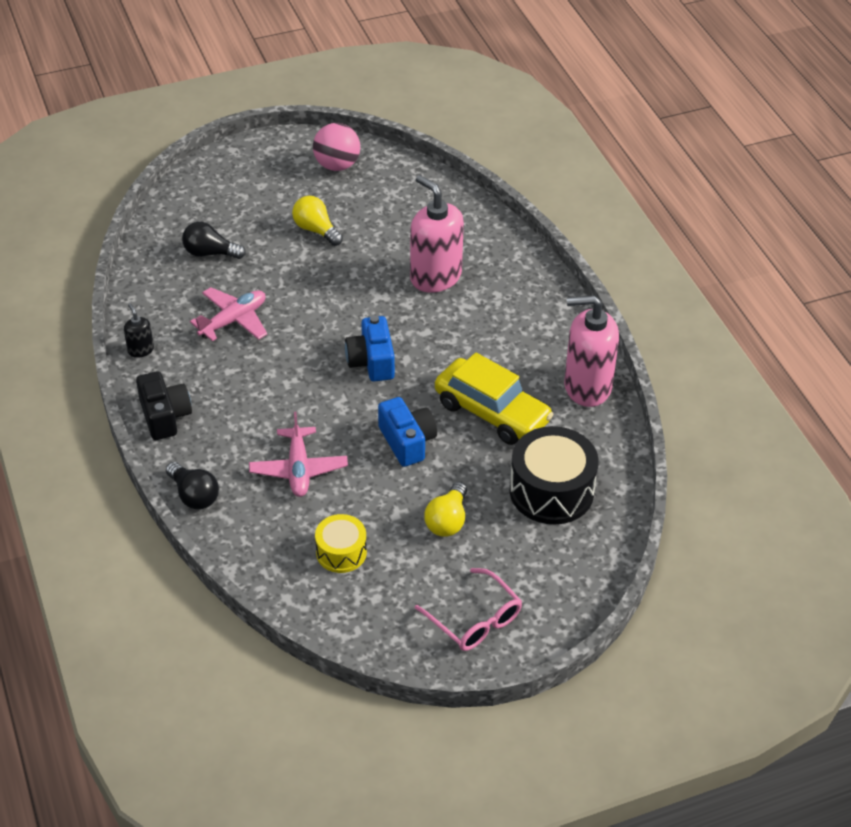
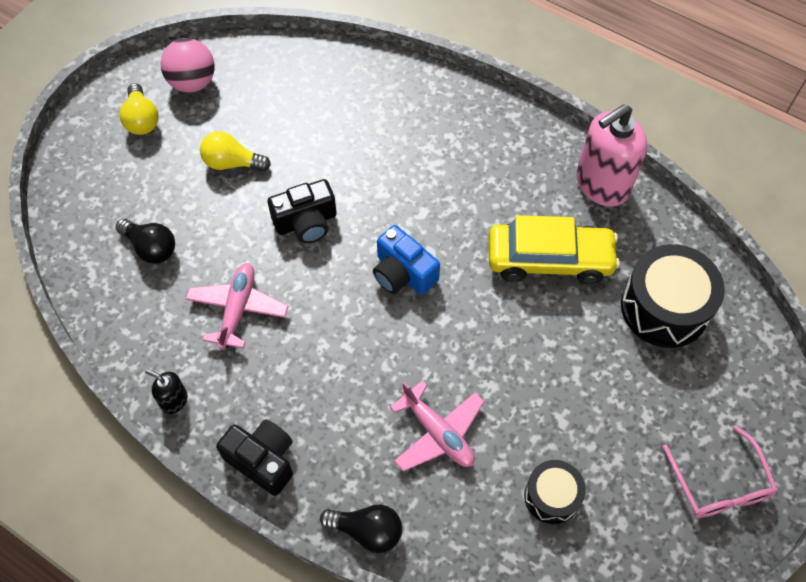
camera: 35 degrees left, 15 degrees up
(210, 253) = (151, 248): black light bulb -> black light bulb turned 120 degrees counterclockwise
(333, 293) = (306, 222): none -> black camera
(341, 552) = (552, 496): yellow drum -> black drum
(407, 441) = (506, 338): blue camera -> none
(435, 277) = (382, 150): pink soap dispenser -> none
(447, 520) = (610, 397): yellow light bulb -> yellow light bulb (142, 119)
(475, 619) = (719, 484): pink glasses -> pink glasses turned 60 degrees clockwise

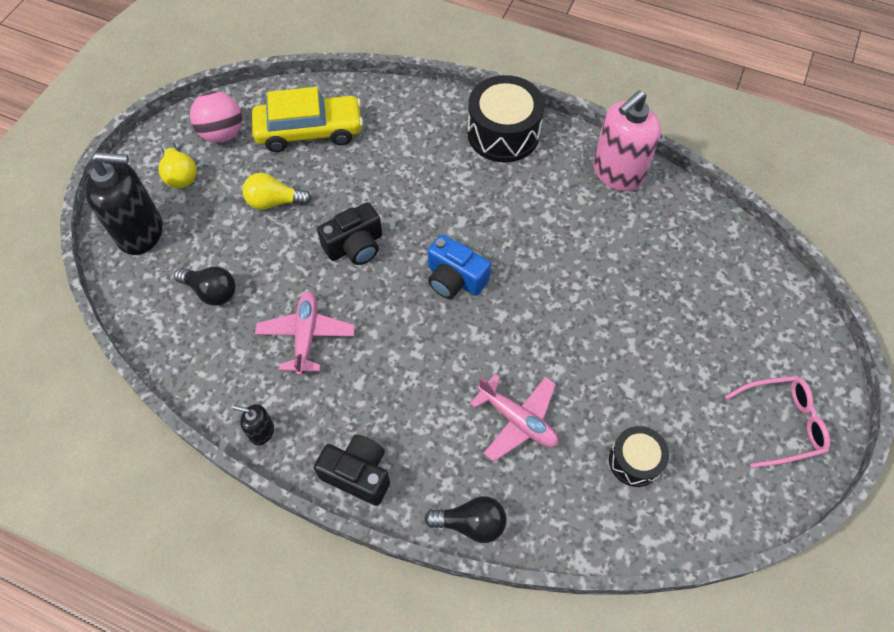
camera: 10 degrees left, 0 degrees up
(91, 175) = (141, 232): none -> black soap dispenser
(549, 260) = (585, 246): yellow car -> yellow car (309, 131)
(664, 308) = (697, 273): black drum -> black drum (503, 133)
(719, 484) = (782, 423): pink glasses -> pink glasses turned 75 degrees counterclockwise

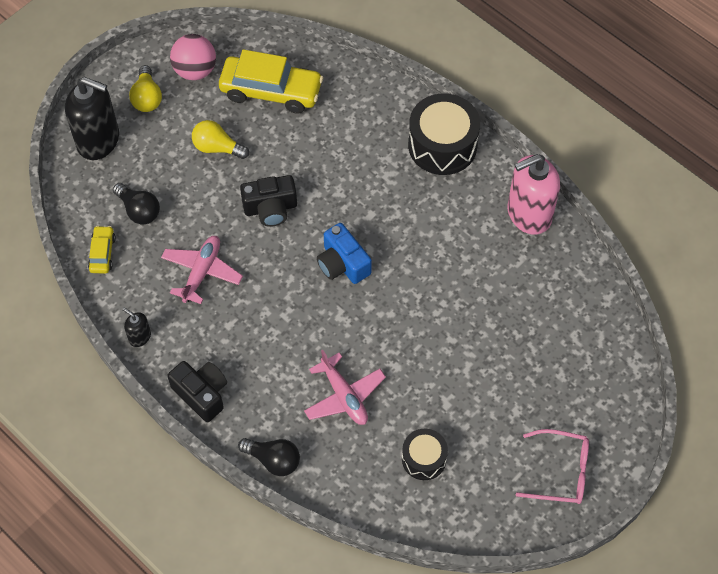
camera: 20 degrees right, 0 degrees up
(185, 351) = (102, 253): none -> yellow car

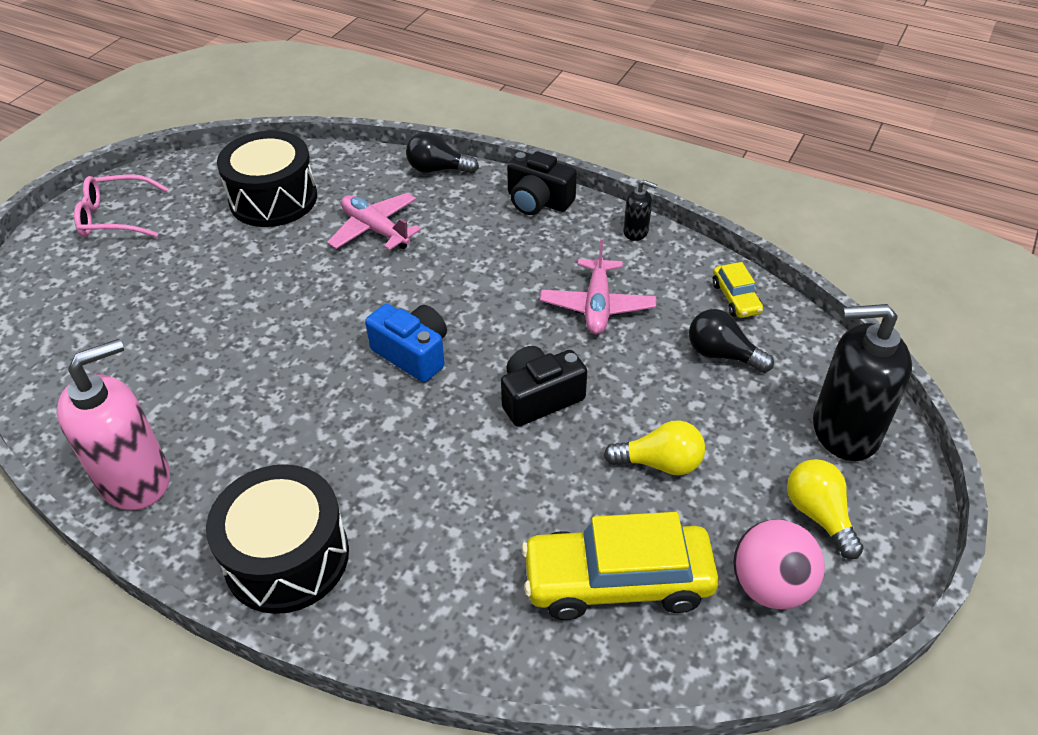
camera: 165 degrees right, 15 degrees down
(424, 459) = (273, 199): black drum -> black drum, size x1.73

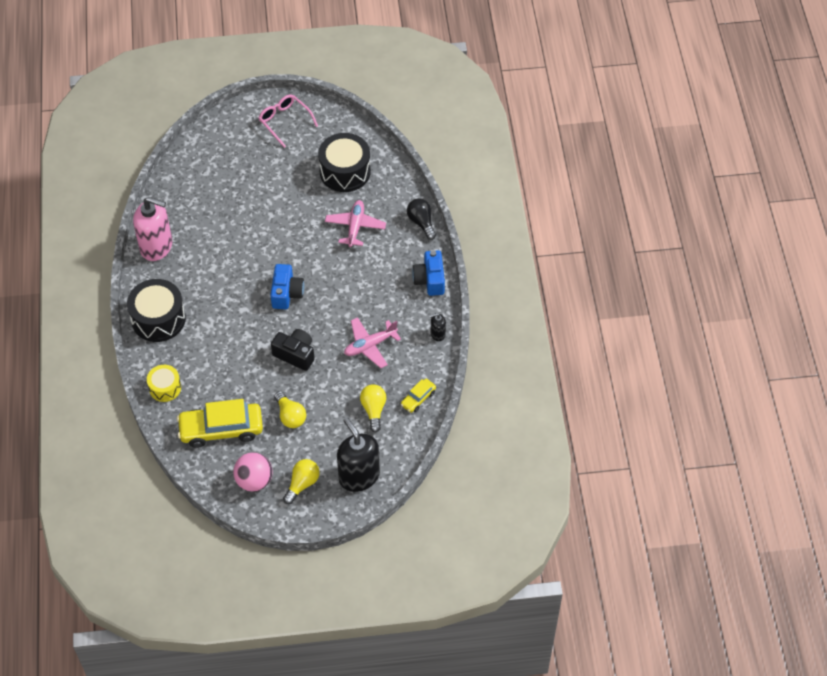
camera: 55 degrees right, 10 degrees up
(450, 628) = (165, 388): none -> yellow drum
(538, 201) = (430, 280): black camera -> blue camera
(617, 581) = (221, 429): yellow car -> yellow car turned 60 degrees counterclockwise
(636, 232) = (437, 334): black soap dispenser -> black soap dispenser turned 90 degrees clockwise
(722, 354) = (373, 410): black light bulb -> yellow light bulb

